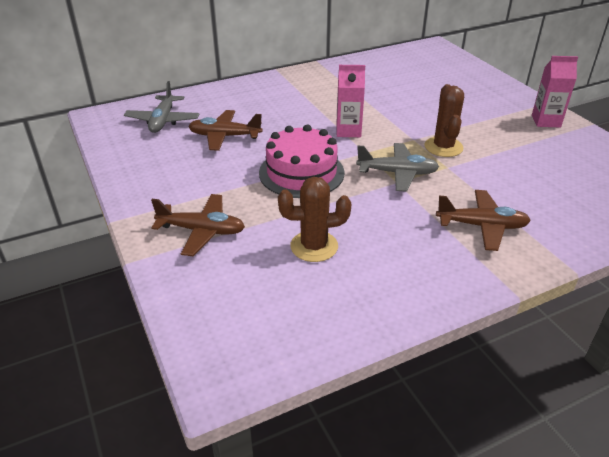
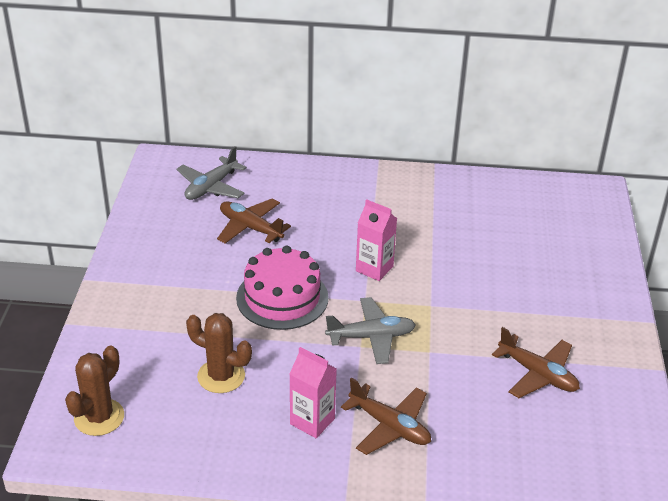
camera: 30 degrees right, 0 degrees up
(202, 231) = (146, 320): brown plane -> brown plane (537, 374)
(397, 173) = (371, 337): grey plane -> grey plane turned 45 degrees counterclockwise
(443, 147) = (451, 327): brown cactus -> brown cactus (99, 417)
(546, 121) = (606, 343): pink carton -> pink carton (312, 421)

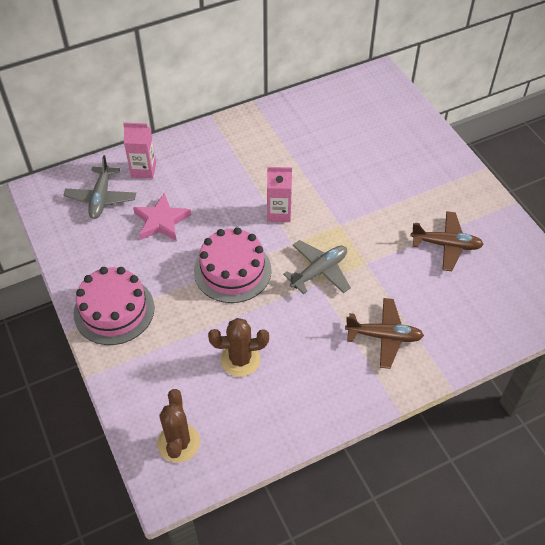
camera: 30 degrees left, 15 degrees up
(140, 281) = (114, 310): none -> pink cake
(250, 228) = (161, 221): brown plane -> pink star
(312, 421) = (331, 361): pink carton -> pink carton (143, 170)

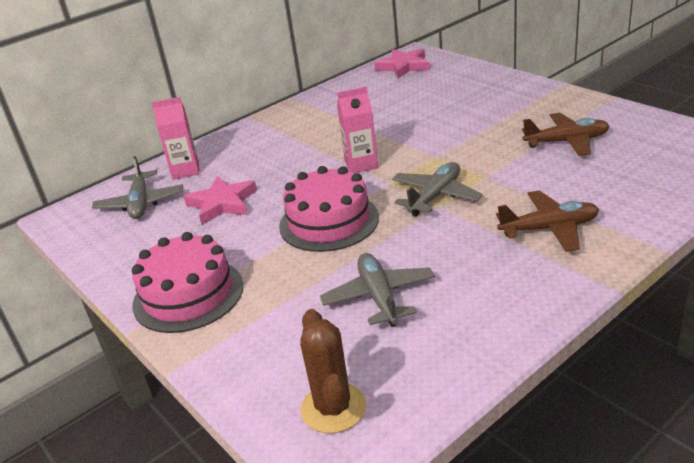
camera: 10 degrees left, 20 degrees down
(240, 359) = (379, 297): brown cactus -> grey plane
(363, 92) = (404, 66): none -> pink star

